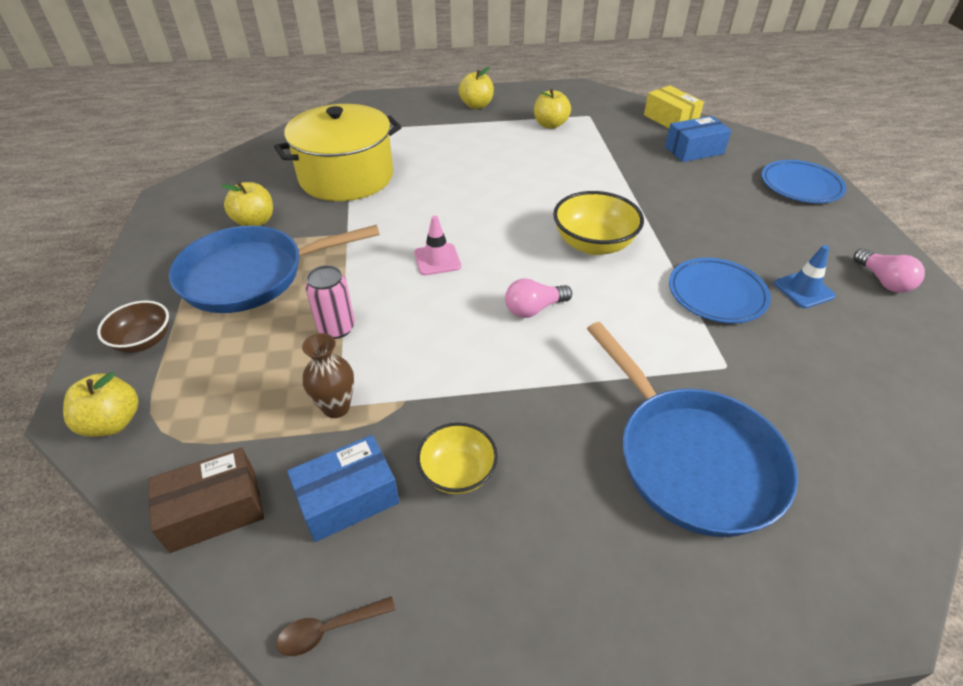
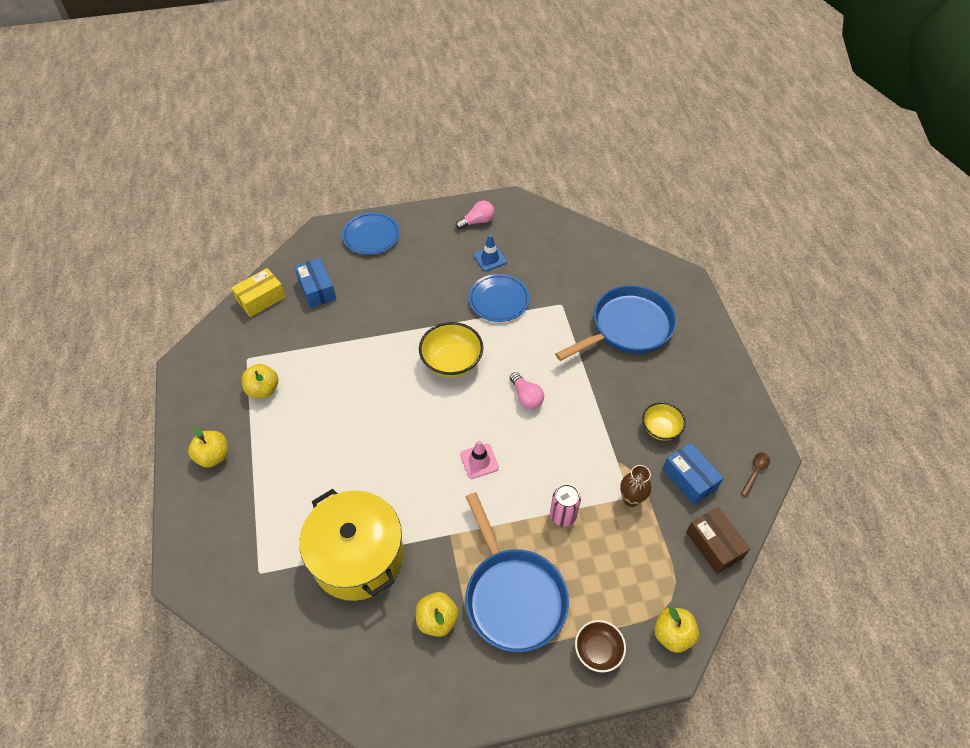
camera: 95 degrees left, 10 degrees up
(329, 629) = (755, 472): brown spoon -> brown spoon turned 120 degrees counterclockwise

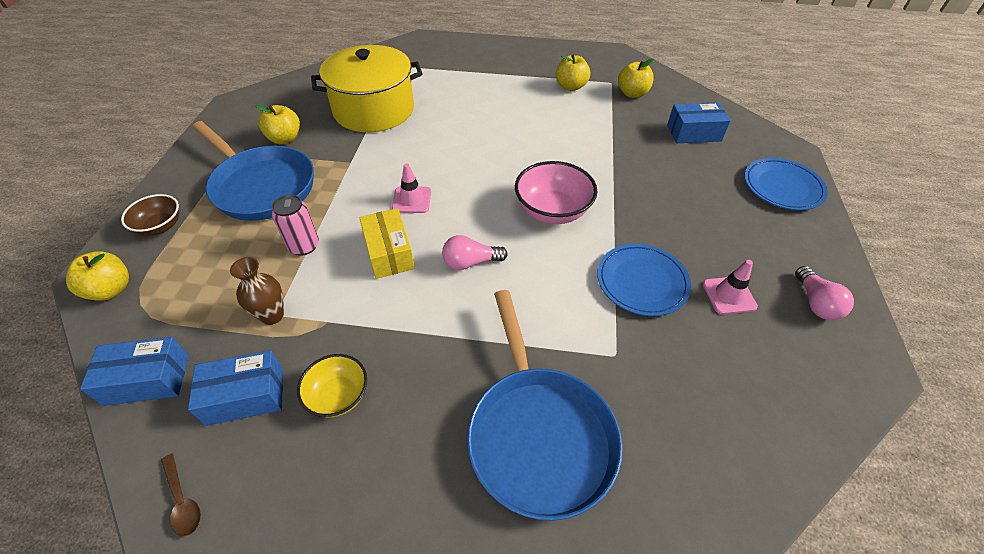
camera: 110 degrees right, 5 degrees down
(213, 456) = (514, 58): yellow apple -> yellow apple (632, 93)
(261, 299) = (686, 98): yellow box -> yellow box (389, 253)
(452, 362) = (552, 211): yellow bowl -> pink bowl
(490, 258) = (729, 295): blue traffic cone -> pink traffic cone
(513, 595) = (261, 186): blue pan -> blue pan turned 135 degrees counterclockwise
(714, 545) = (147, 380): brown box -> blue box

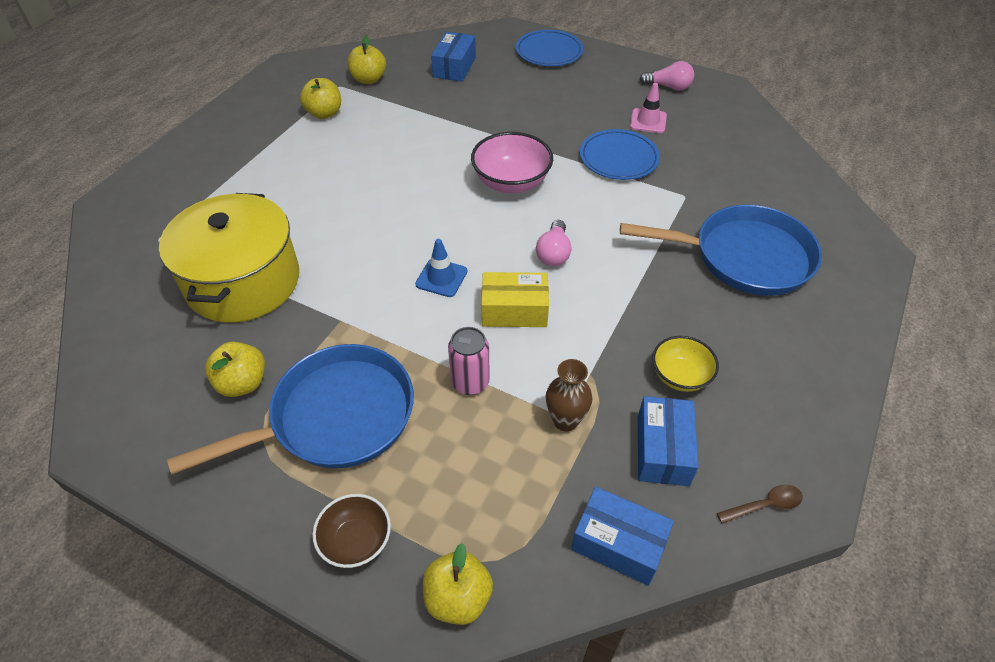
camera: 70 degrees left, 0 degrees up
(147, 380) = (618, 543): blue box -> blue box turned 75 degrees counterclockwise
(411, 200) = (441, 278): pink traffic cone -> blue traffic cone

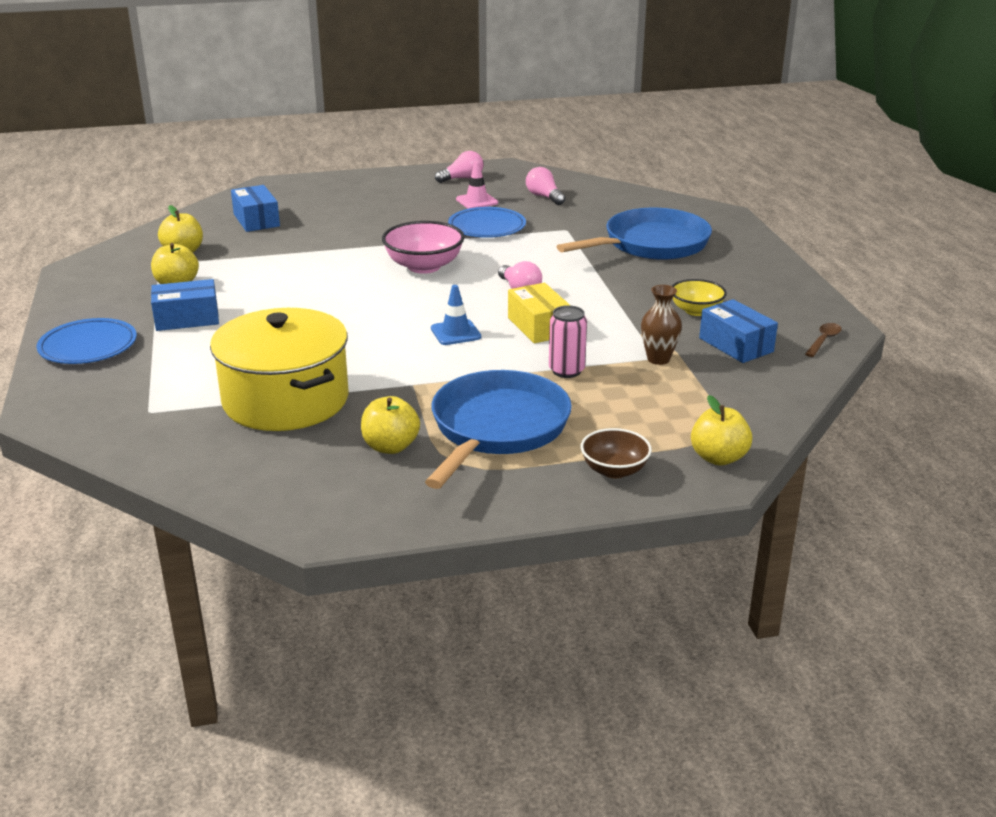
camera: 40 degrees left, 20 degrees down
(514, 310) = (539, 326): yellow box -> yellow box turned 75 degrees counterclockwise
(549, 52) = (329, 187): blue plate -> blue plate (88, 346)
(618, 543) = (772, 392): blue box -> blue box (187, 318)
(715, 143) = (544, 197): none -> pink light bulb

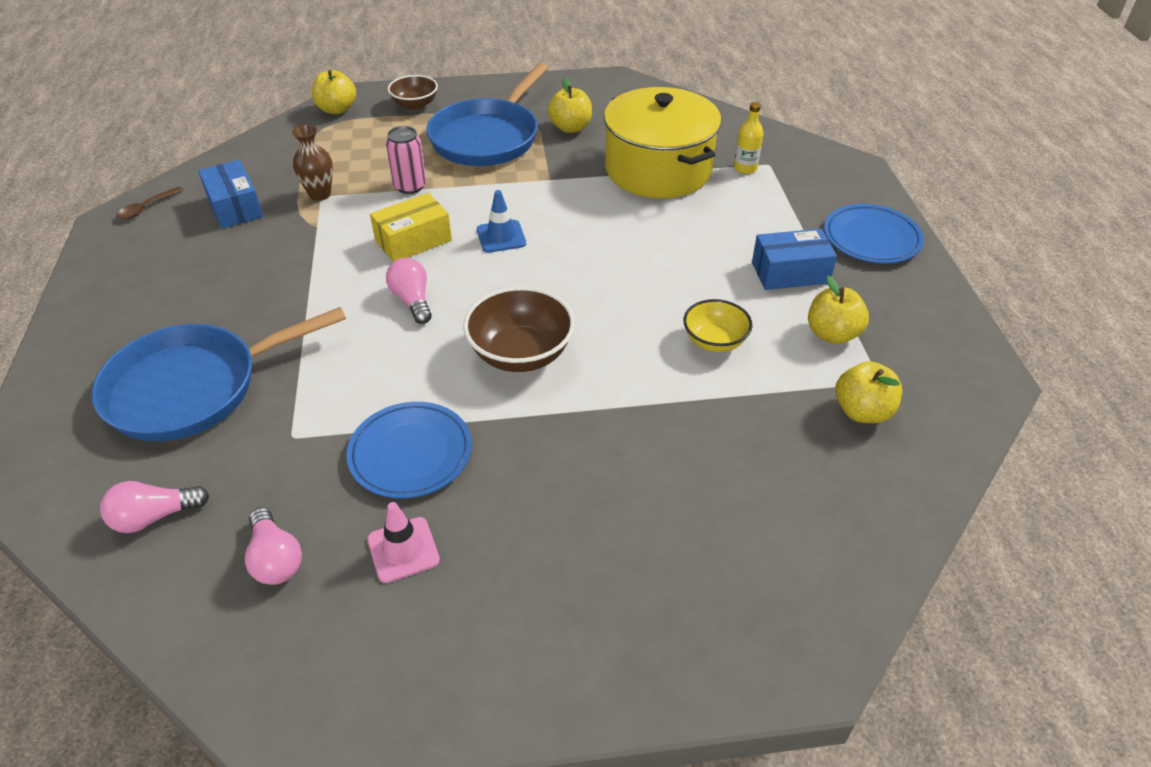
camera: 175 degrees left, 15 degrees up
(180, 406) = (745, 168): none -> yellow bottle
(256, 220) = (786, 503): blue box -> none
(424, 266) = (521, 354): pink bowl -> brown bowl
(462, 178) = (406, 663): pink light bulb -> pink light bulb (154, 517)
(539, 326) = (413, 241): yellow box -> yellow box turned 75 degrees clockwise
(696, 311) = (235, 254): yellow bowl -> yellow bowl (714, 341)

